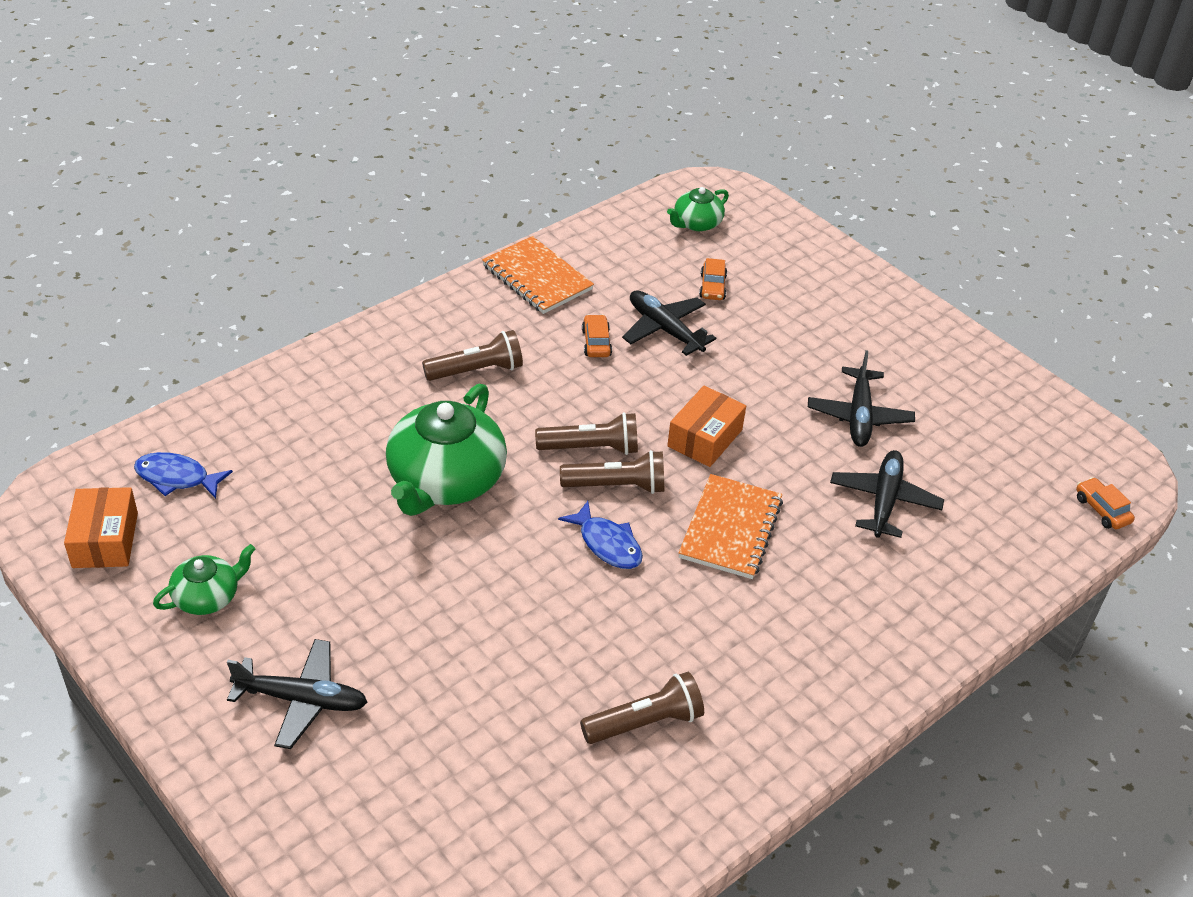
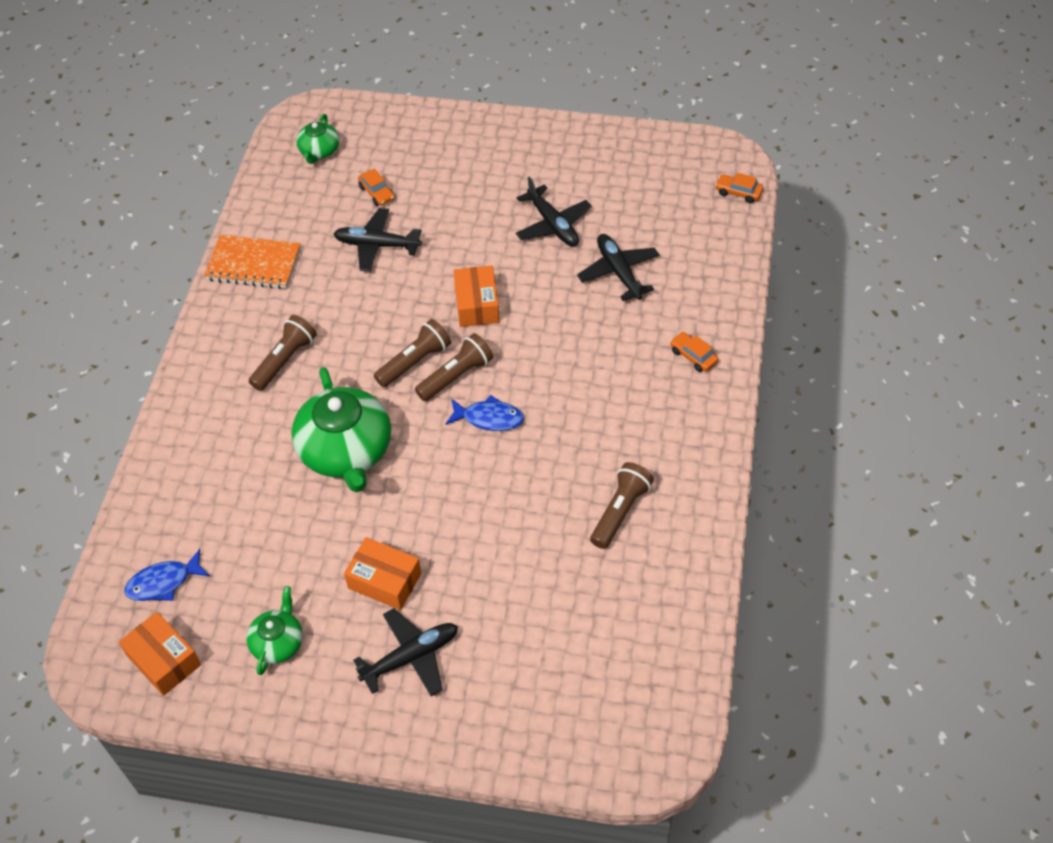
camera: 35 degrees left, 10 degrees up
(354, 615) = (385, 581): none -> orange box
(596, 342) = (342, 285): orange car -> orange car (693, 356)
(730, 529) = (550, 355): orange notebook -> none

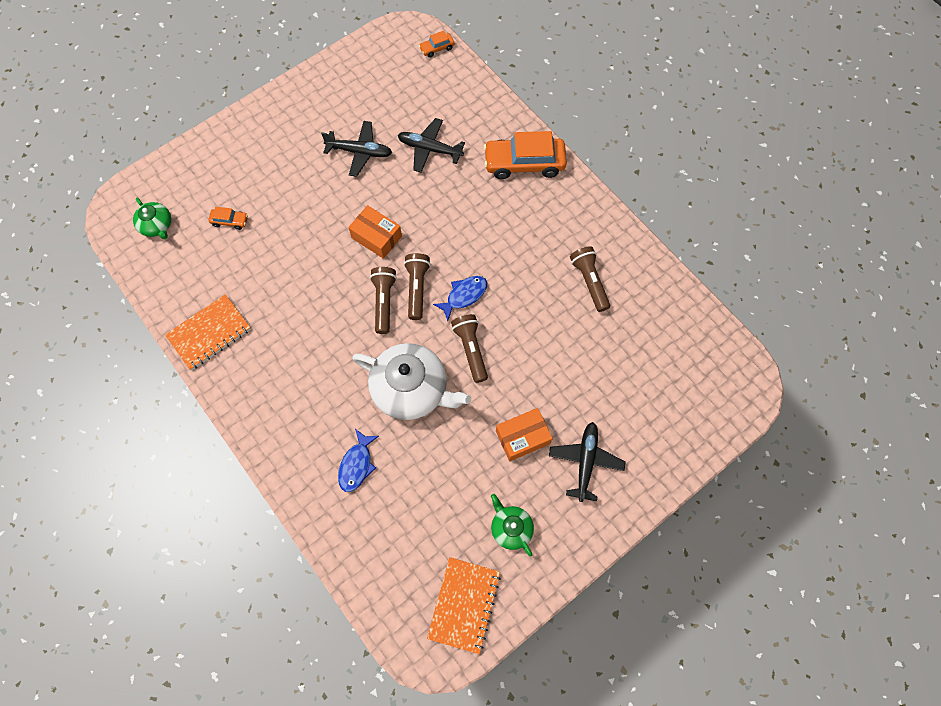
camera: 50 degrees left, 15 degrees up
(163, 582) = (407, 565): blue fish -> blue fish (357, 465)
(164, 660) = (464, 604): orange box -> orange notebook
(285, 360) = (307, 372): brown flashlight -> brown flashlight (471, 350)
(346, 451) = (411, 389): green teapot -> white teapot
(377, 245) = (272, 253): black plane -> none
(693, 356) = (524, 163): orange car -> orange car, size x2.20

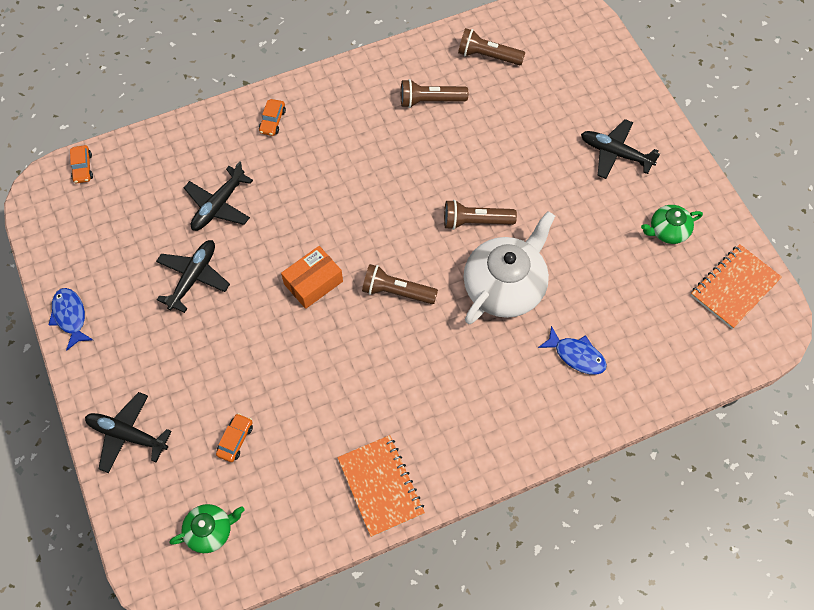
camera: 75 degrees left, 5 degrees down
(221, 150) = (127, 435): none -> black plane
(417, 289) = (390, 256): brown flashlight -> brown flashlight (488, 56)
(464, 295) = (412, 213): blue fish -> blue fish (70, 316)
(464, 604) = (734, 287): orange notebook -> orange notebook turned 75 degrees counterclockwise
(522, 437) = (579, 199): orange box -> none
(524, 163) = (272, 121): orange car -> orange car, size x0.45

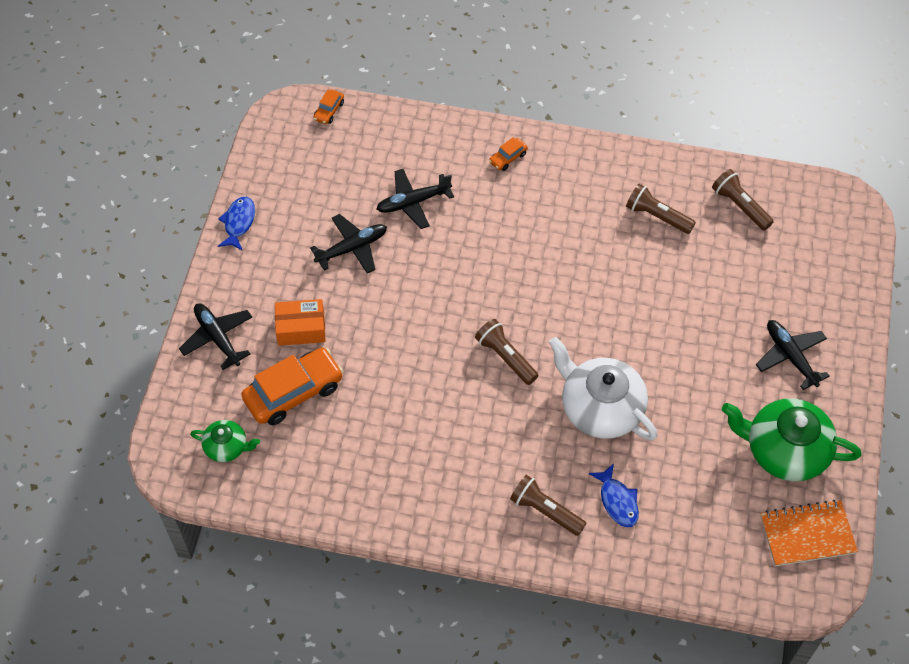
camera: 35 degrees right, 5 degrees down
(235, 440) = (293, 392): orange car -> orange car, size x2.20
(313, 283) = (443, 309): orange box -> orange box (301, 328)
(380, 486) = (378, 498): orange notebook -> none
(475, 221) = (617, 340): brown flashlight -> brown flashlight (545, 510)
(505, 286) = (600, 408): white teapot -> white teapot turned 120 degrees counterclockwise
(668, 231) = (785, 450): green teapot -> green teapot, size x1.94

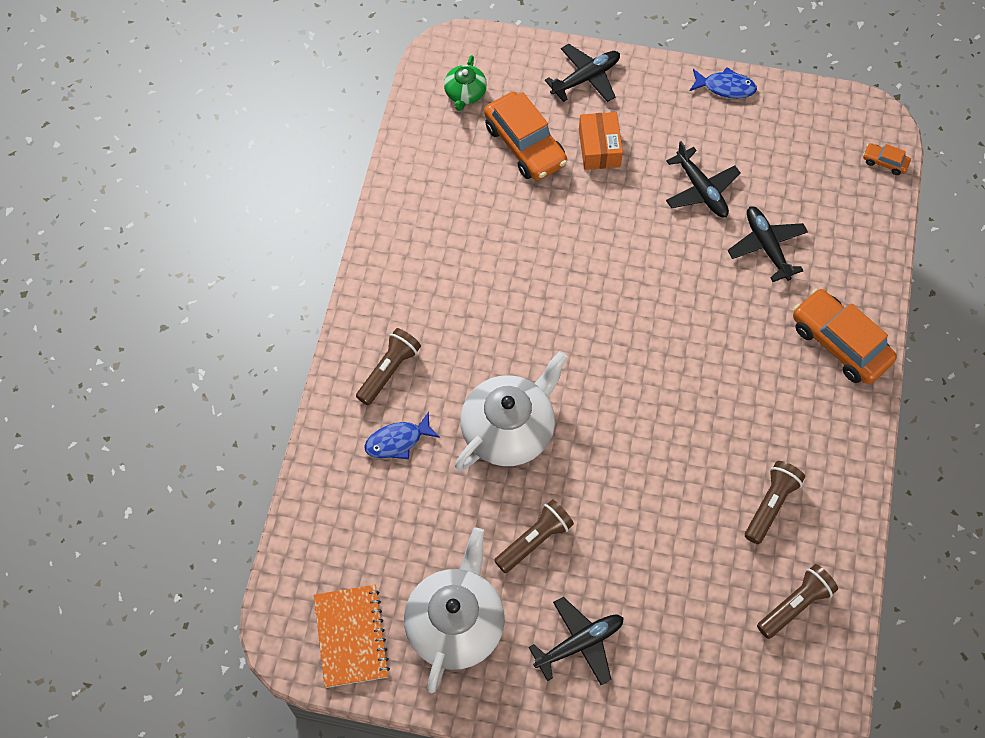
camera: 90 degrees right, 5 degrees up
(505, 357) = (570, 337): brown flashlight -> brown flashlight (534, 540)
(508, 158) = (839, 343): orange car -> orange car, size x2.20
(785, 450) = (455, 623): green teapot -> white teapot

